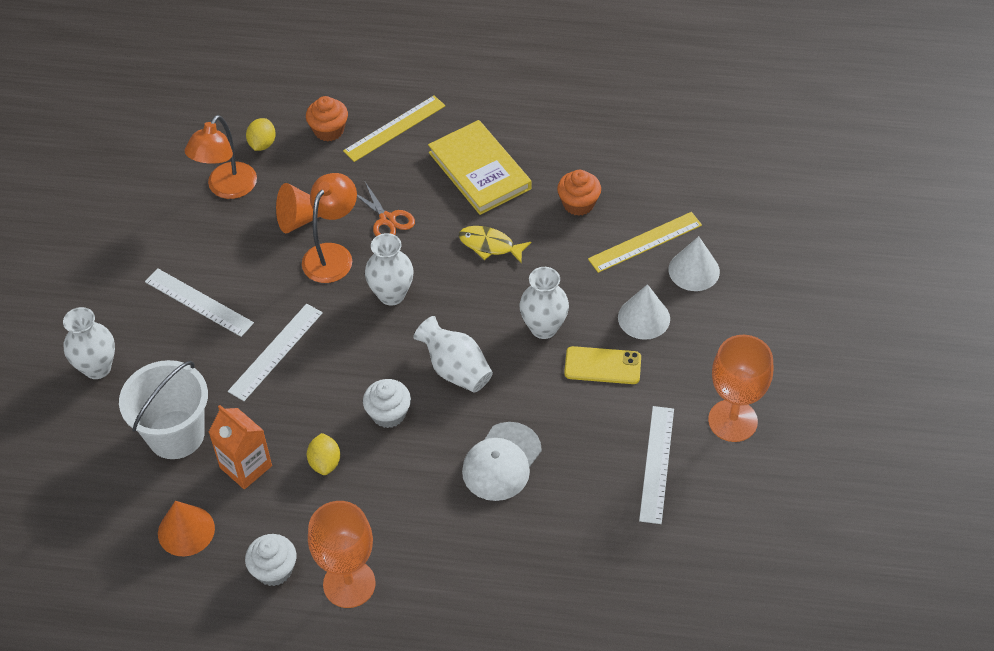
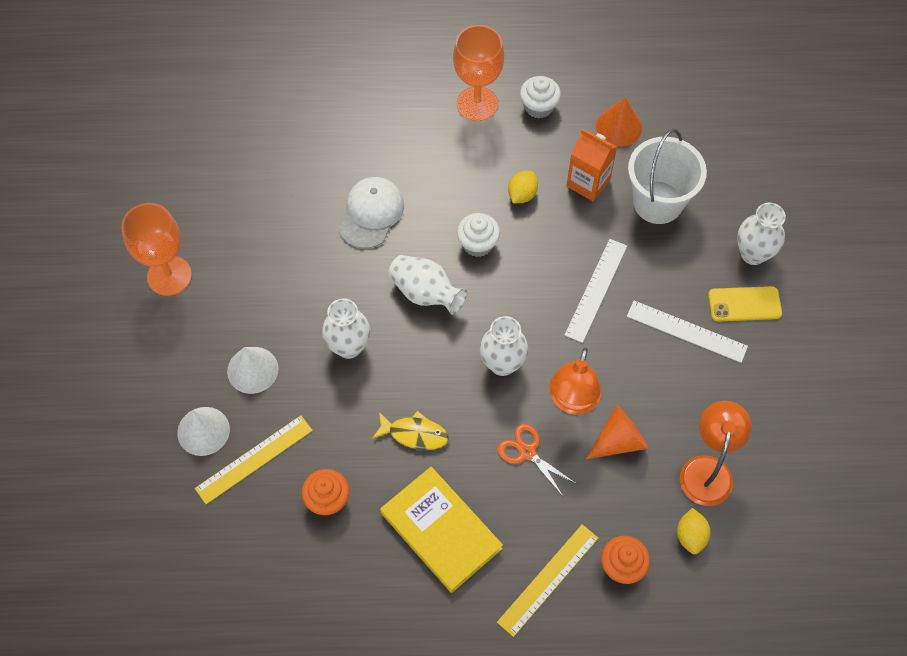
camera: 170 degrees right, 10 degrees up
(325, 462) = (522, 194): yellow lemon -> yellow lemon turned 45 degrees clockwise
(602, 366) = (289, 314): yellow phone -> yellow phone (744, 304)
(657, 464) = (236, 228): white ruler -> none

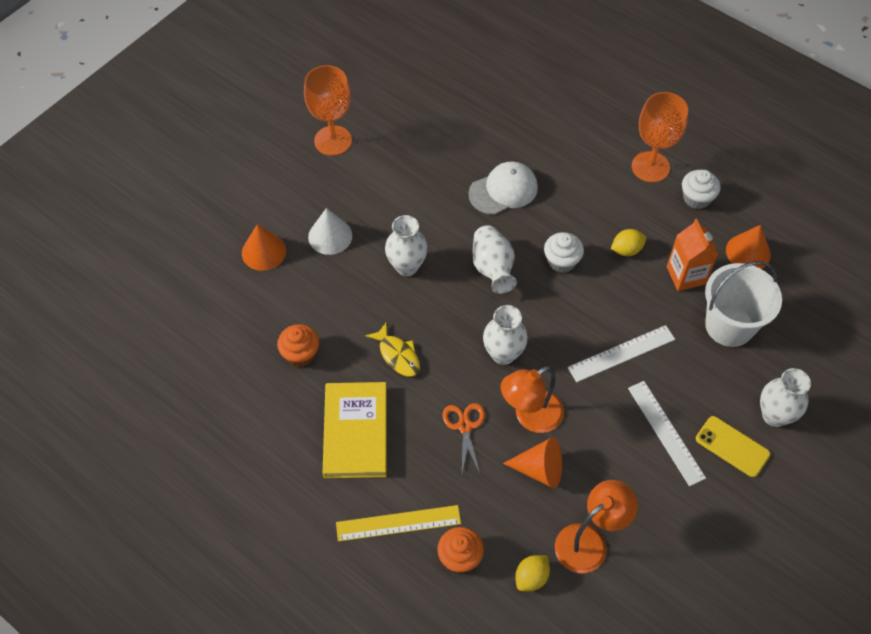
camera: 40 degrees right, 5 degrees down
(203, 431) = (263, 251): white cone -> orange cone
(254, 459) = (278, 292): yellow ruler -> none

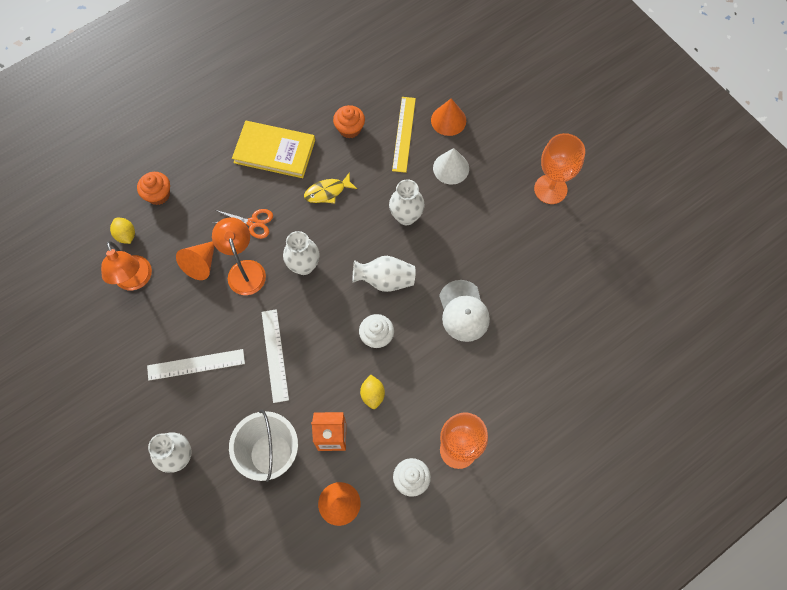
camera: 105 degrees right, 10 degrees up
(398, 523) = (197, 163): yellow ruler -> yellow ruler (403, 134)
(732, 446) = (165, 411): yellow phone -> none

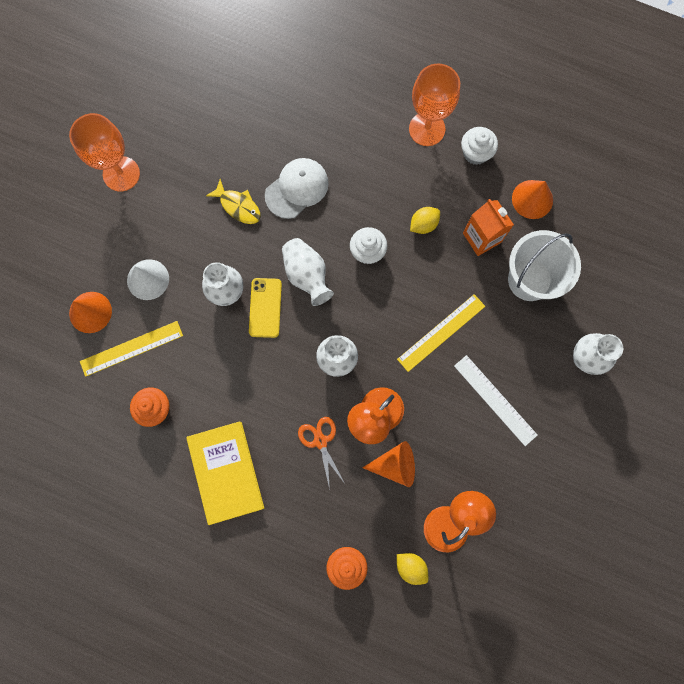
camera: 120 degrees left, 10 degrees up
(126, 235) = (411, 566): yellow lemon -> yellow lemon turned 75 degrees counterclockwise
(275, 355) = (441, 332): white ruler -> yellow ruler
(327, 192) = (243, 387): yellow fish -> yellow fish (238, 206)
(378, 237) = (265, 308): none -> yellow phone

